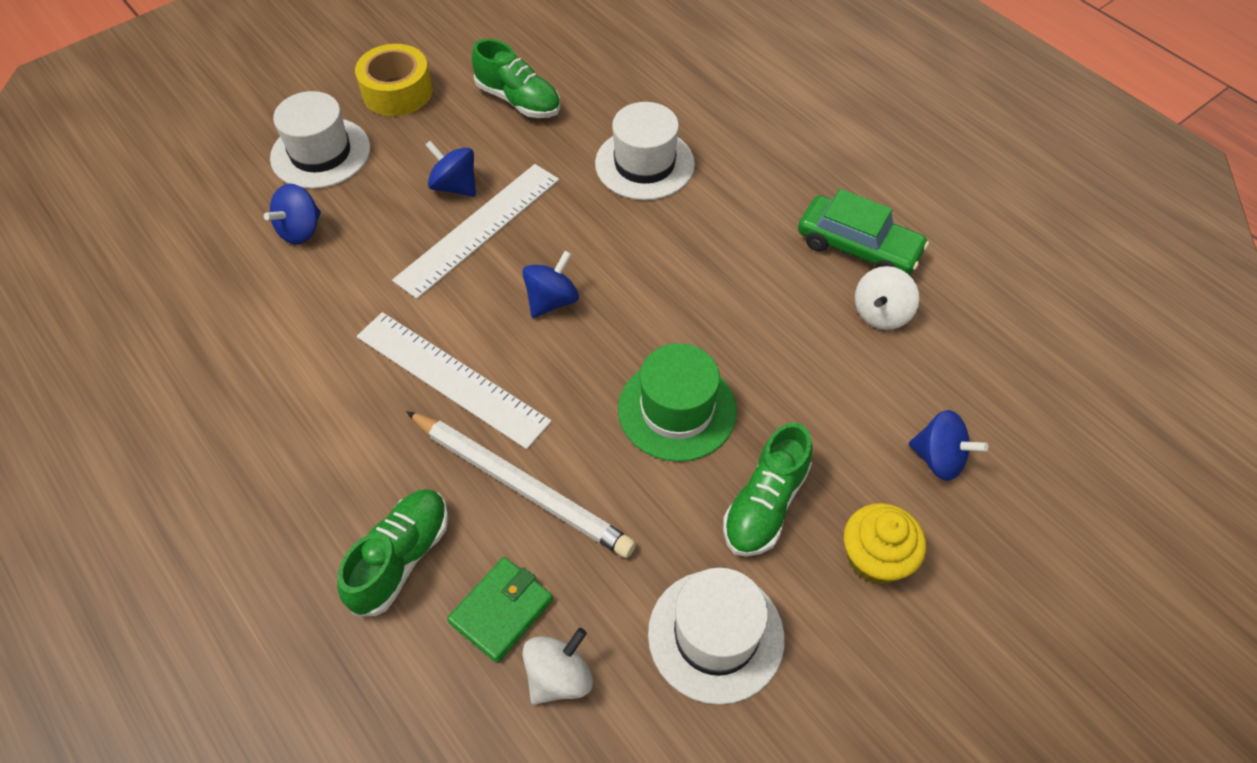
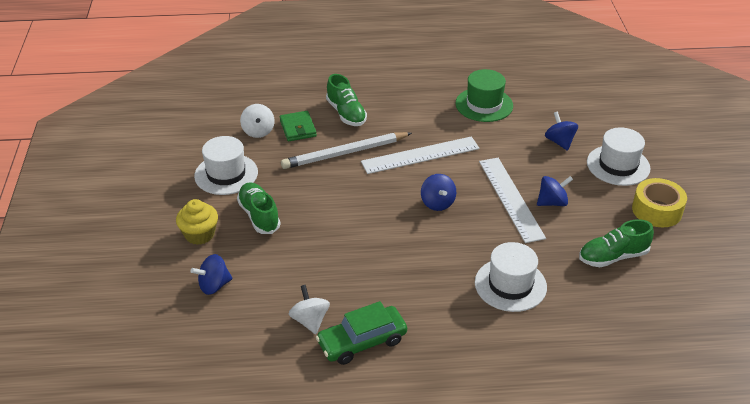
camera: 125 degrees right, 15 degrees down
(677, 410) = (333, 214): green hat -> green hat (484, 105)

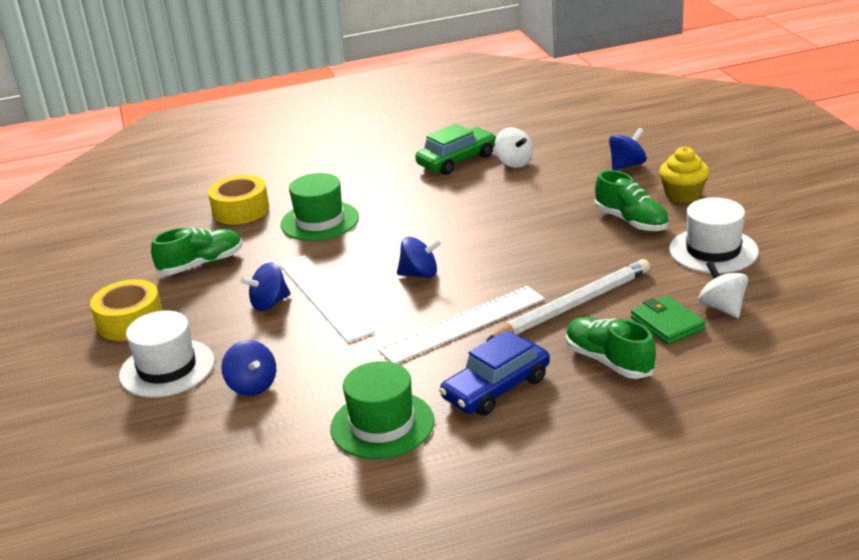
camera: 170 degrees right, 10 degrees down
(416, 111) = (496, 388): none -> blue car
(437, 203) = (420, 274): blue spinning top -> blue spinning top turned 120 degrees clockwise
(510, 285) = (320, 221): white hat -> green hat
(587, 322) = (241, 210): none -> yellow tape

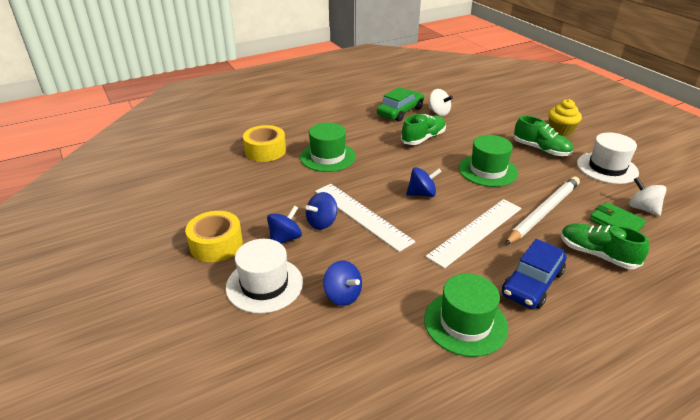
camera: 15 degrees left, 5 degrees up
(201, 264) = (254, 194): green shoe -> green shoe (423, 138)
(532, 247) = (488, 170): none -> green hat
(627, 165) = (512, 112): blue spinning top -> blue spinning top (285, 238)

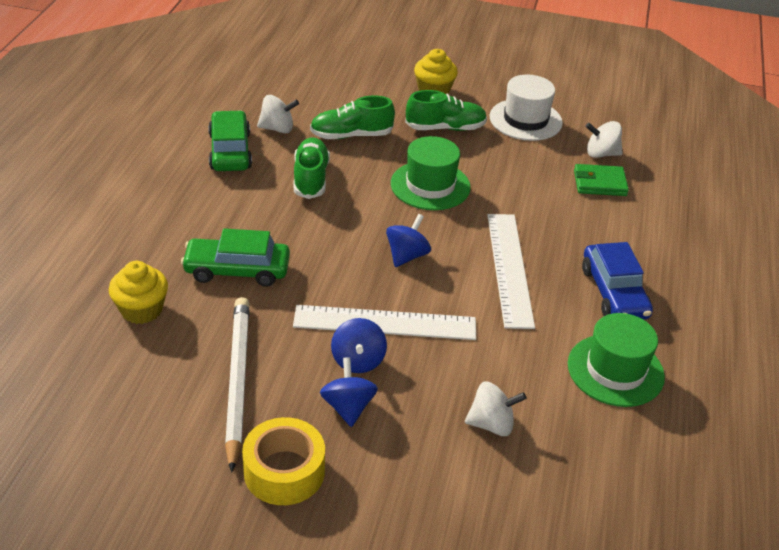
camera: 50 degrees left, 5 degrees up
(264, 285) = (406, 473): white hat -> none
(265, 151) = (141, 310): yellow tape -> yellow cupcake
(328, 157) = (237, 270): green hat -> green car
(342, 295) = (491, 424): blue spinning top -> white spinning top
(543, 212) = (536, 208): white pencil -> white pencil (237, 381)
(597, 254) = (623, 228): green shoe -> green shoe (351, 135)

